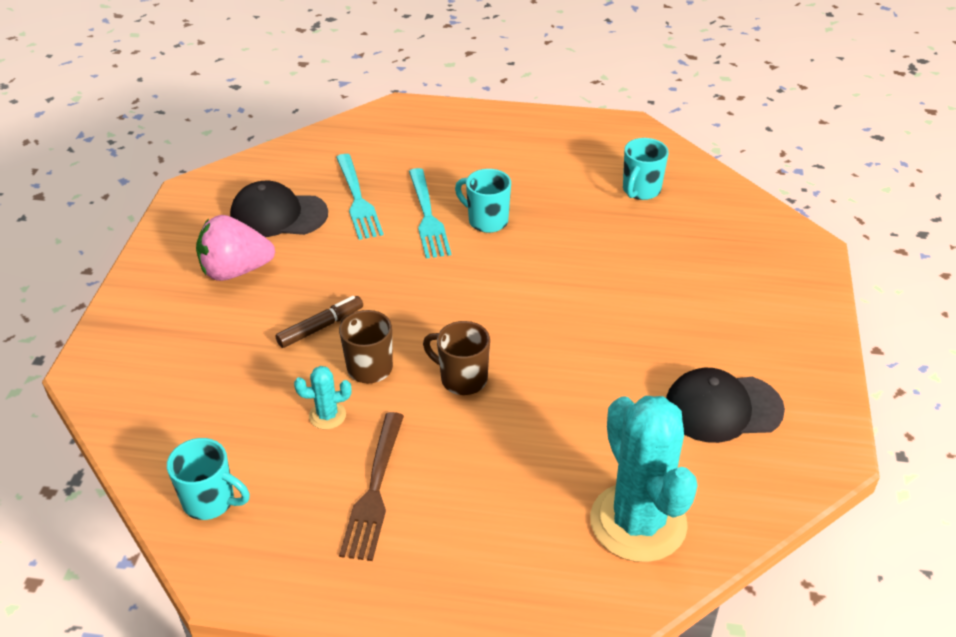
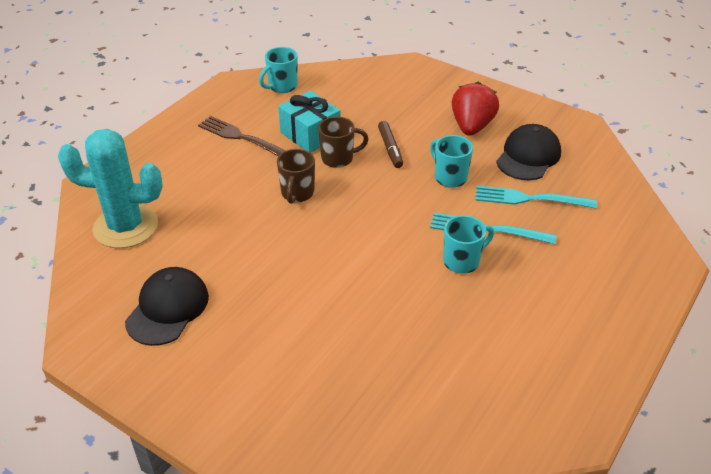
camera: 115 degrees right, 0 degrees up
(236, 271) = (471, 126): pink strawberry -> red strawberry
(327, 416) = (310, 134): turquoise cactus -> turquoise gift
(462, 379) = (297, 194): brown mug -> brown mug turned 135 degrees clockwise
(640, 190) = (453, 385): turquoise mug -> turquoise mug (449, 177)

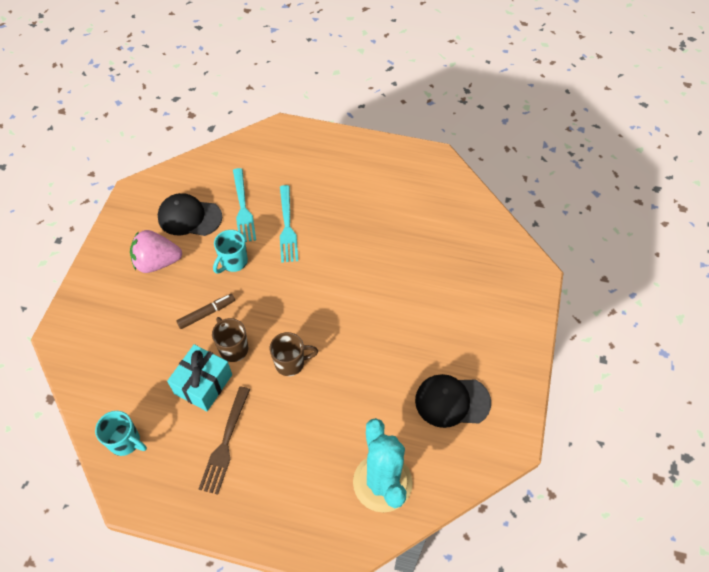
camera: 110 degrees left, 15 degrees up
(462, 261) = (325, 234): turquoise mug -> none
(471, 126) = (157, 262): red strawberry -> pink strawberry

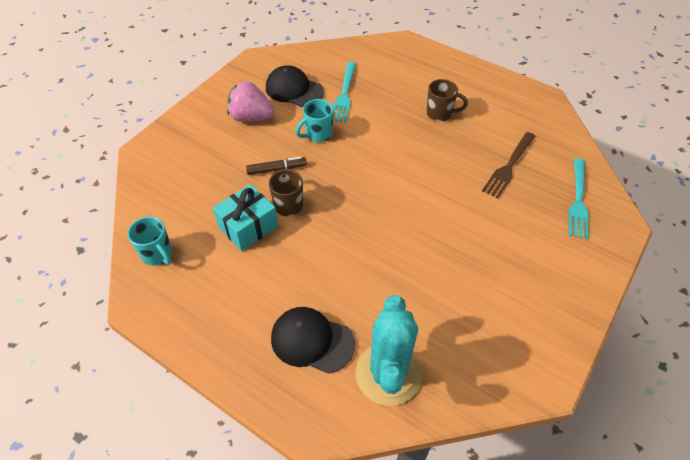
camera: 20 degrees right, 5 degrees down
(225, 443) = (246, 284): brown fork -> brown fork (509, 166)
(287, 226) = (379, 119): turquoise fork -> turquoise fork (578, 201)
(291, 363) = (337, 233): brown mug -> brown mug (440, 114)
(452, 401) = (490, 318): black cap -> black cap (312, 341)

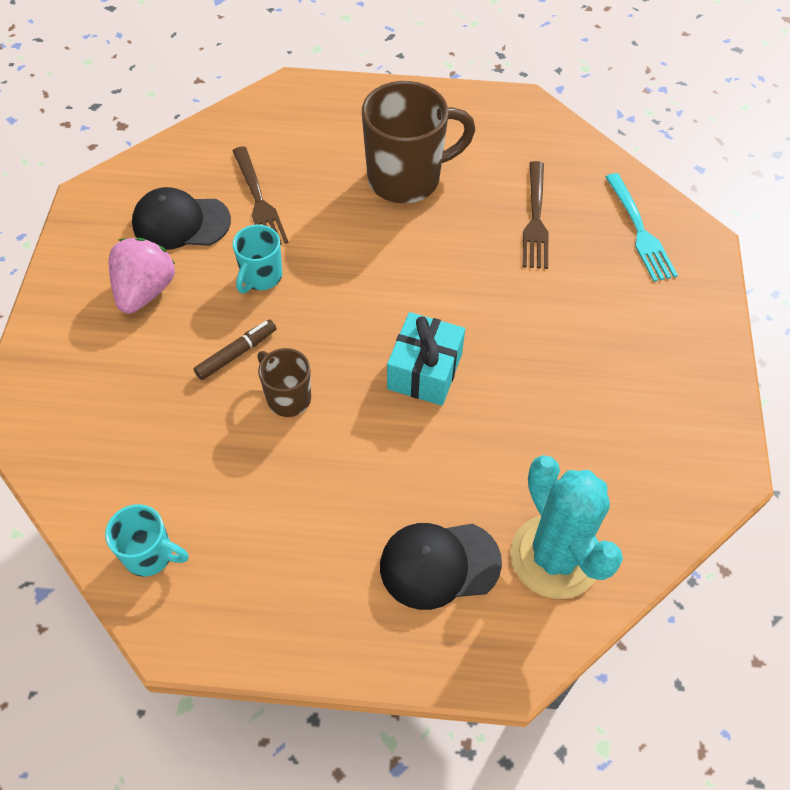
camera: 30 degrees left, 5 degrees up
(248, 226) = (253, 454): turquoise gift -> turquoise gift (424, 371)
(251, 117) = (145, 291): pink strawberry -> pink strawberry turned 120 degrees clockwise
(344, 94) = (259, 201): turquoise fork -> brown fork
(440, 114) = (406, 179): brown mug -> brown mug, size x1.90

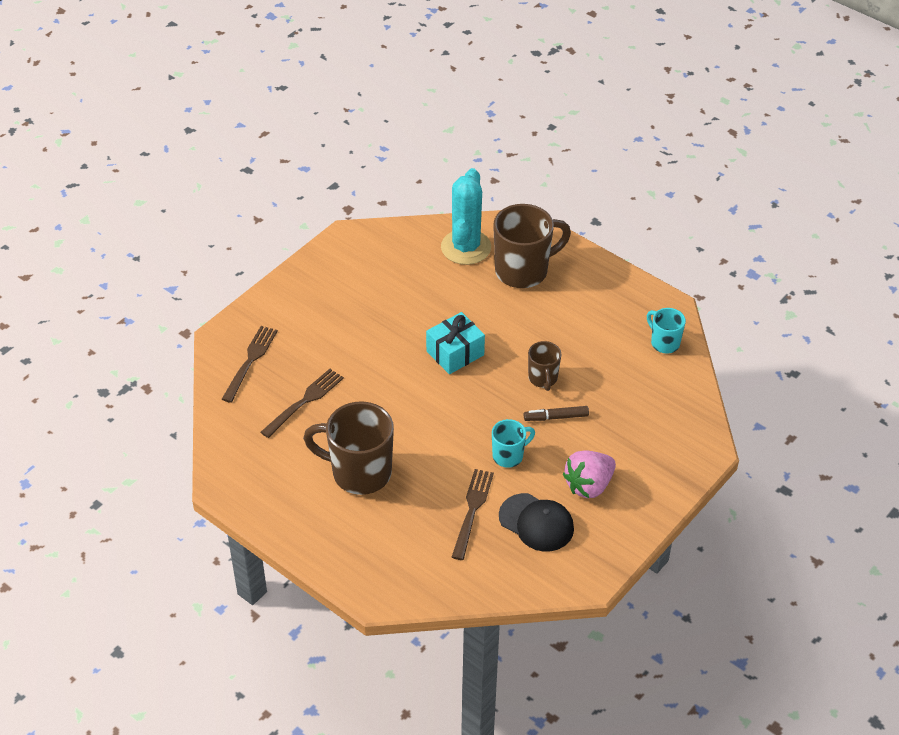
camera: 145 degrees left, 10 degrees down
(439, 564) = (523, 271): black cap -> brown mug
(639, 231) = (250, 361): turquoise fork -> brown fork

